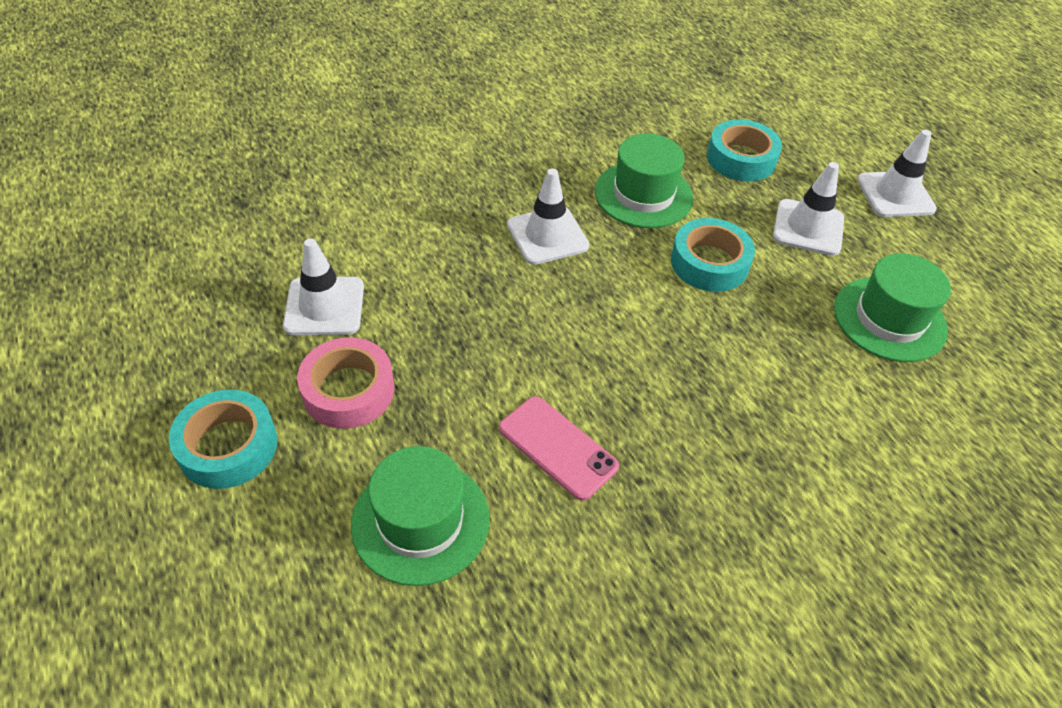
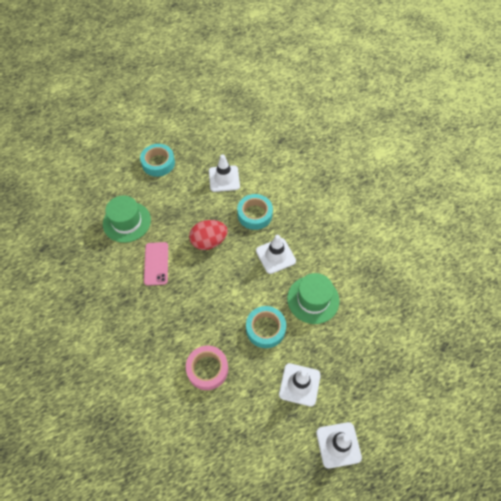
camera: 90 degrees right, 10 degrees up
(348, 390) = (182, 193): pink tape -> pink tape (207, 369)
(503, 342) = (209, 241): none -> red egg
(558, 447) = (156, 263): pink phone -> pink phone turned 45 degrees counterclockwise
(741, 159) = (354, 354): turquoise tape -> turquoise tape (255, 214)
(889, 319) = (233, 417): green hat -> none

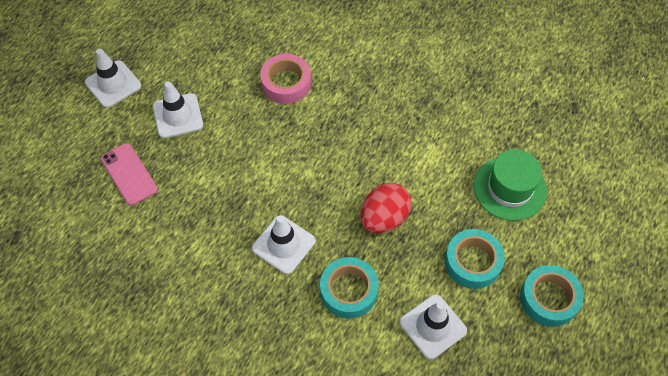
camera: 150 degrees right, 0 degrees up
(156, 263) = (427, 157): pink phone -> pink phone (129, 174)
(265, 329) = (246, 151): turquoise tape -> turquoise tape (472, 262)
(313, 299) = (205, 212): green hat -> none

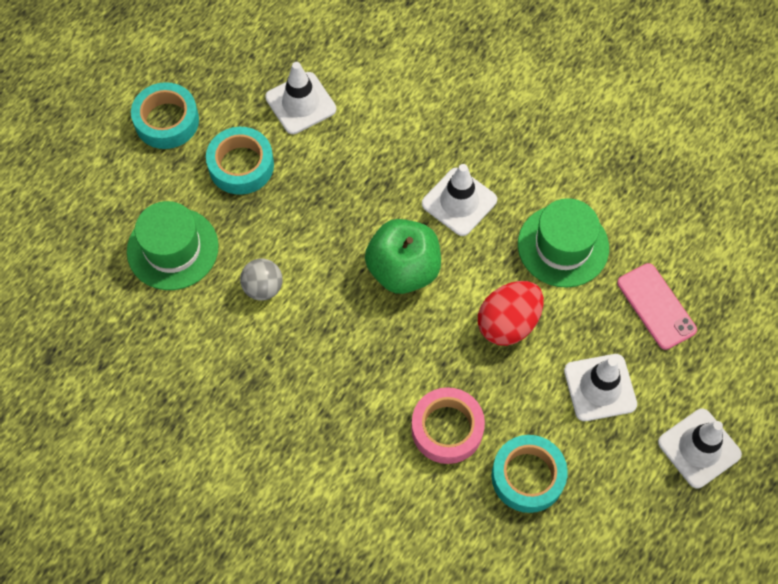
camera: 175 degrees left, 5 degrees up
(198, 214) = (563, 246): none -> green hat
(325, 186) = (403, 270): none -> green apple
(348, 291) = (387, 146): turquoise tape -> turquoise tape (527, 476)
(384, 218) = (335, 224): red egg -> red egg (508, 323)
(432, 164) = (263, 288): none -> grey ball

